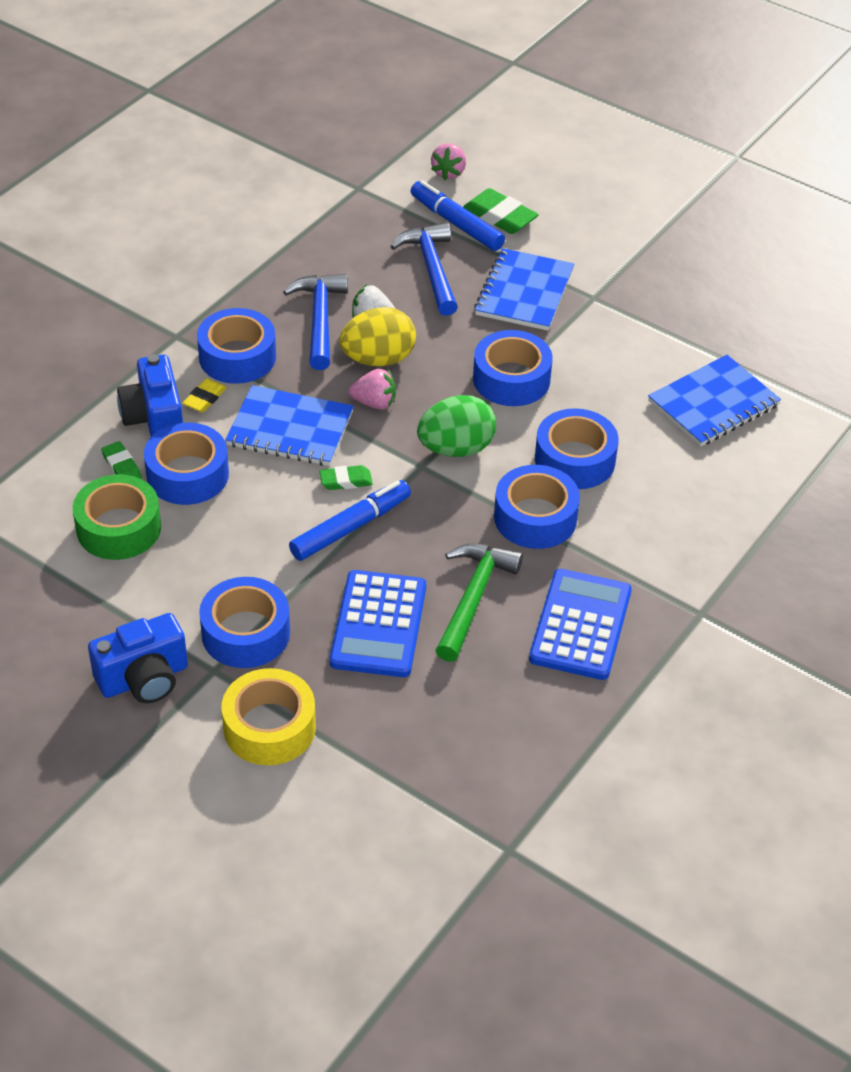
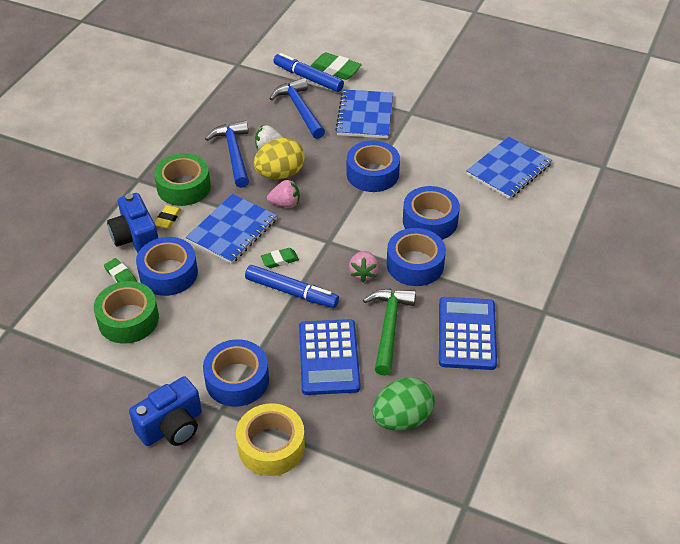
camera: 10 degrees left, 0 degrees up
(237, 357) = (184, 187): blue tape -> green tape
(290, 429) = (232, 230): blue notebook -> blue notebook turned 60 degrees counterclockwise
(350, 527) = (291, 292): blue marker -> blue marker turned 75 degrees clockwise
(449, 172) = (294, 46): pink strawberry -> pink strawberry (363, 273)
(456, 448) = (349, 226): green egg -> green egg (402, 419)

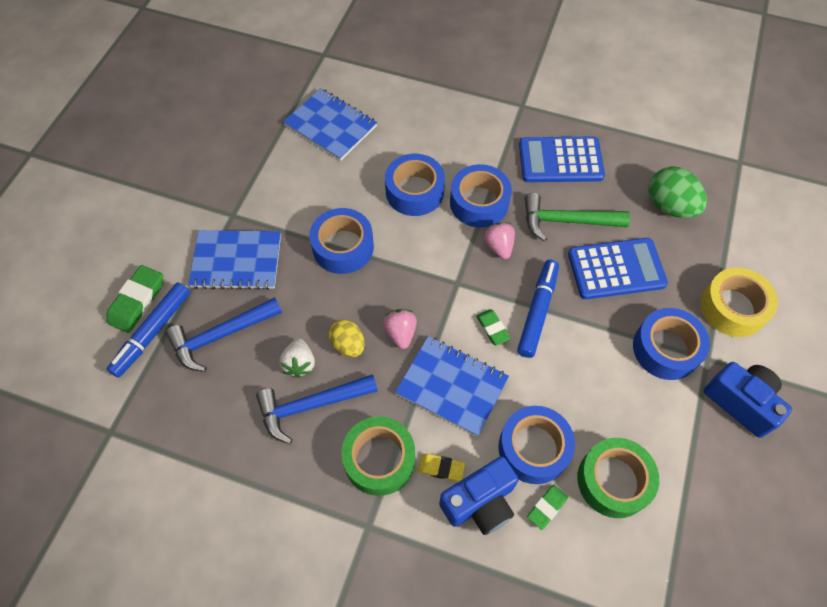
camera: 95 degrees left, 15 degrees up
(280, 174) = (348, 345): yellow egg -> yellow egg, size x0.64
(363, 273) = (498, 246): pink strawberry -> pink strawberry turned 105 degrees counterclockwise

